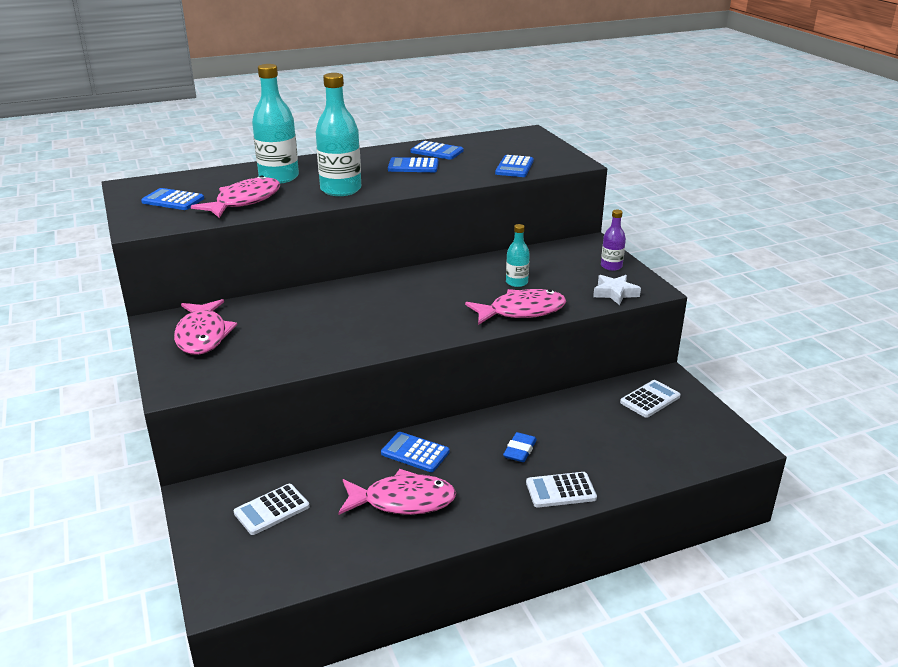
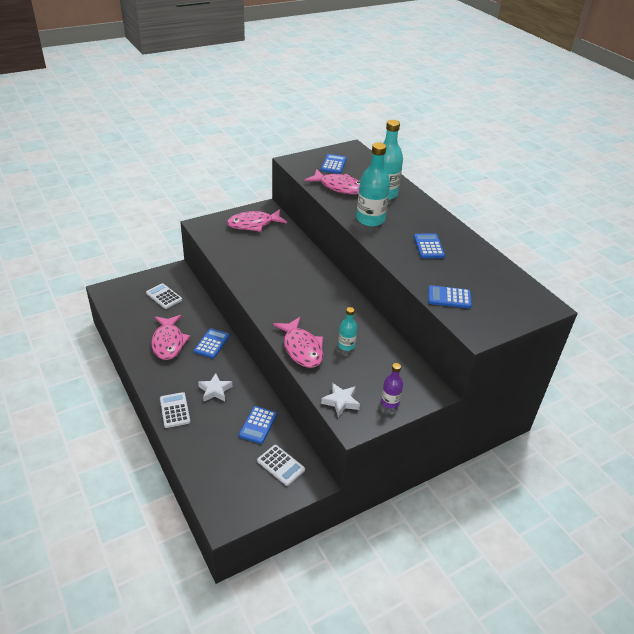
camera: 80 degrees right, 10 degrees up
(437, 151) = (467, 256): blue calculator -> blue calculator (258, 425)
(520, 450) = (215, 390): blue eraser -> white star

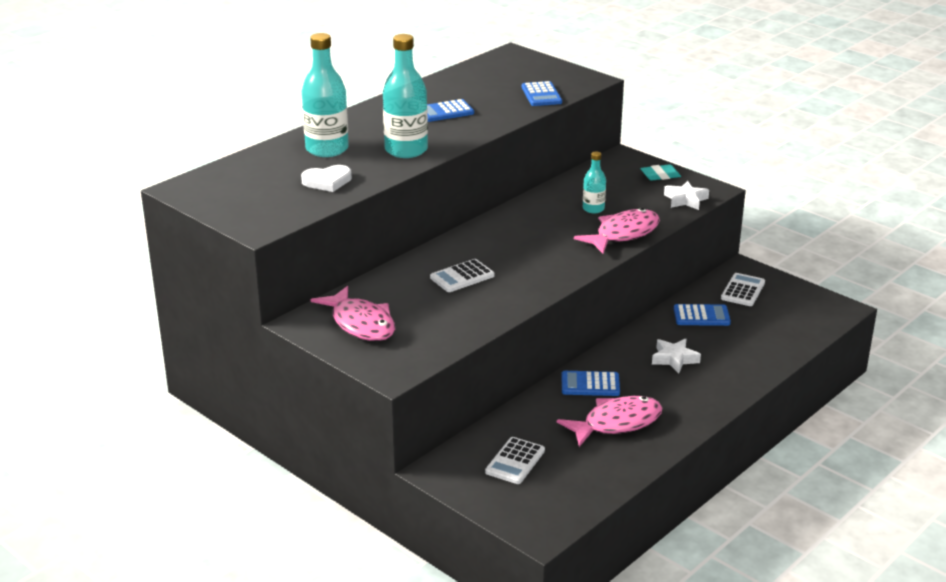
camera: 105 degrees left, 10 degrees down
(175, 410) = (732, 380): white calculator -> white calculator (462, 277)
(333, 164) = (253, 195): blue calculator -> none
(339, 187) = (327, 181): pink fish -> white heart
(390, 402) = (660, 175): purple bottle -> turquoise eraser

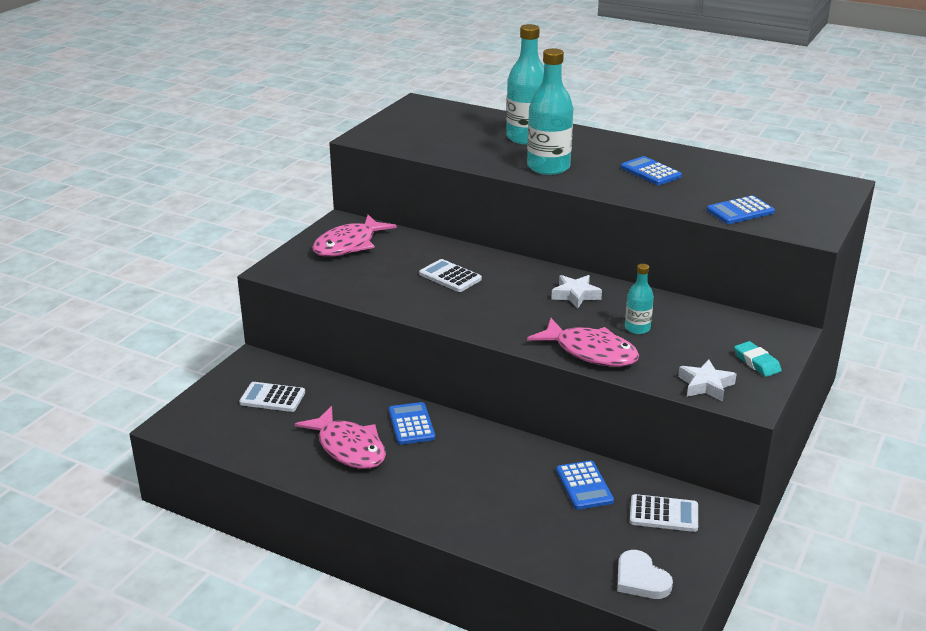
camera: 75 degrees right, 0 degrees up
(327, 181) = (463, 147): white heart -> white heart (641, 579)
(674, 359) = (482, 474): white star -> white star (575, 295)

